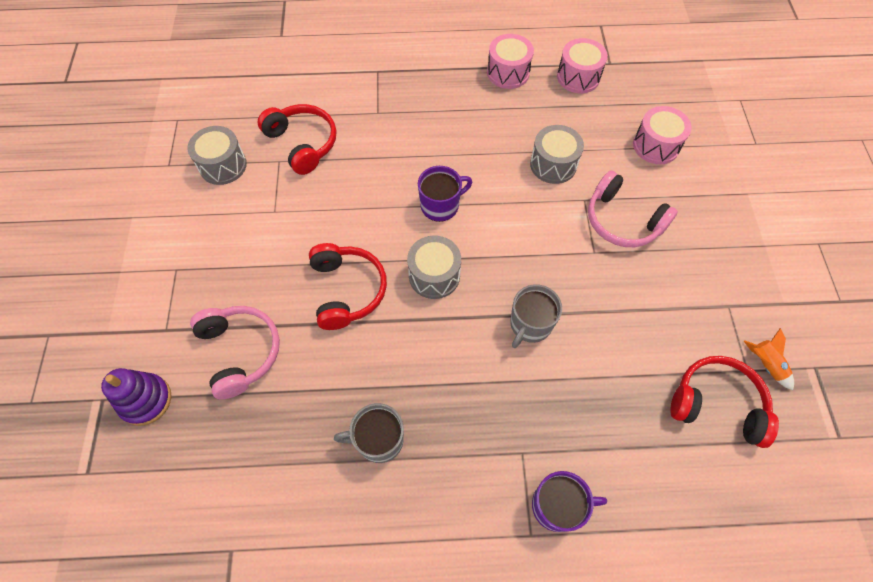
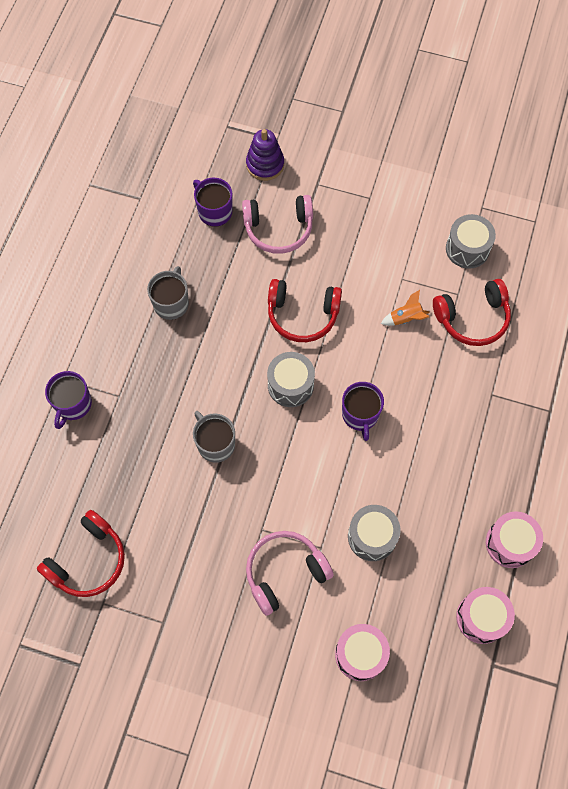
camera: 110 degrees right, 5 degrees up
(231, 438) = (214, 211): none -> purple mug
(765, 364) = (100, 622): orange rocket -> orange rocket (405, 318)

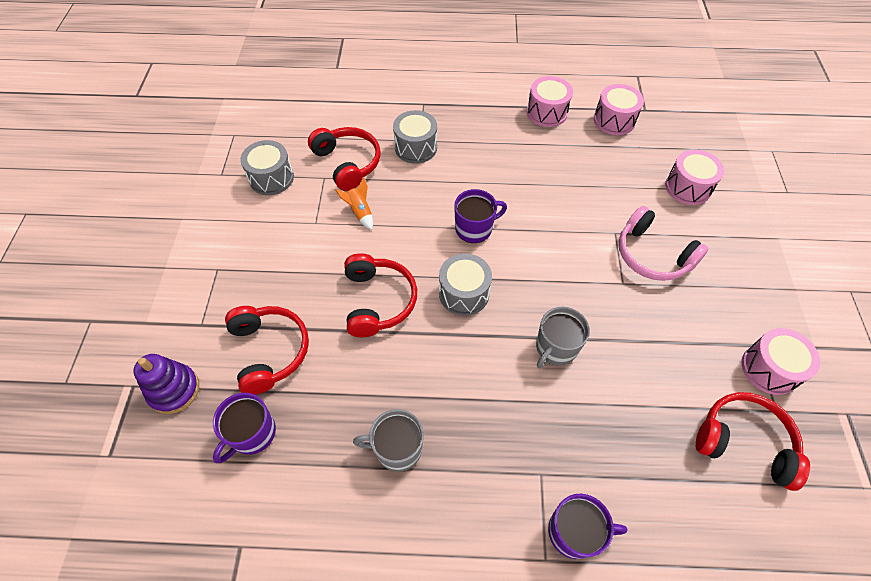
camera: 105 degrees left, 10 degrees down
(139, 620) = (769, 369): none -> pink drum
(278, 229) = (270, 351): pink headphones -> red headphones
(372, 536) = (586, 198): grey drum -> grey drum (416, 147)

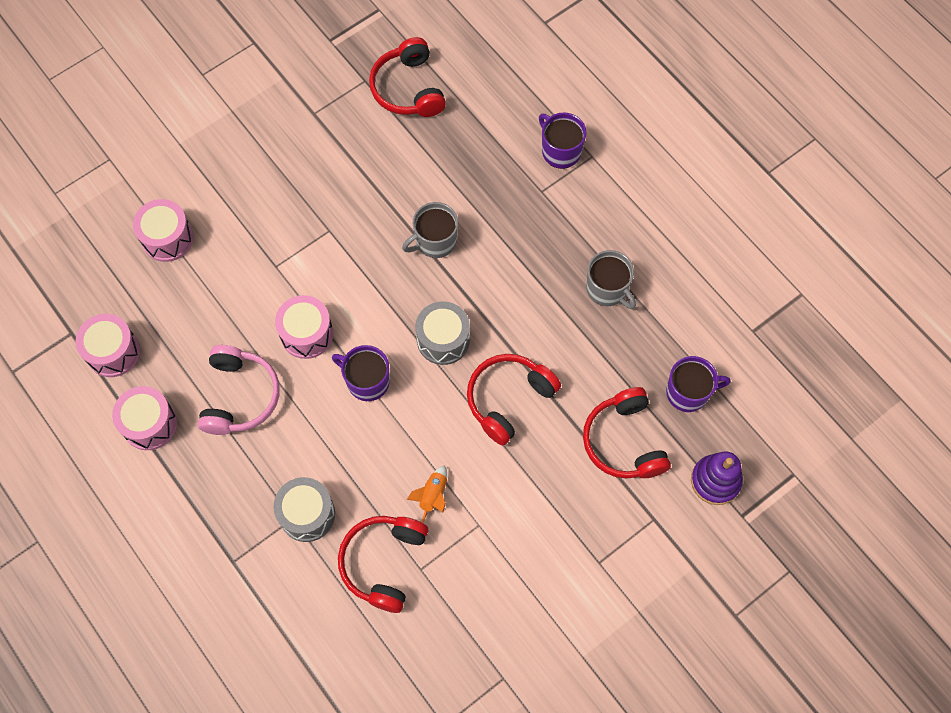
camera: 130 degrees left, 10 degrees up
(270, 351) = (624, 441): red headphones -> red headphones turned 45 degrees counterclockwise
(271, 178) = (465, 620): grey drum -> none
(555, 348) = (435, 241): grey mug -> grey mug turned 150 degrees clockwise
(652, 255) = (279, 225): pink headphones -> pink headphones (240, 396)
(769, 369) = (330, 98): pink drum -> pink drum (307, 334)

